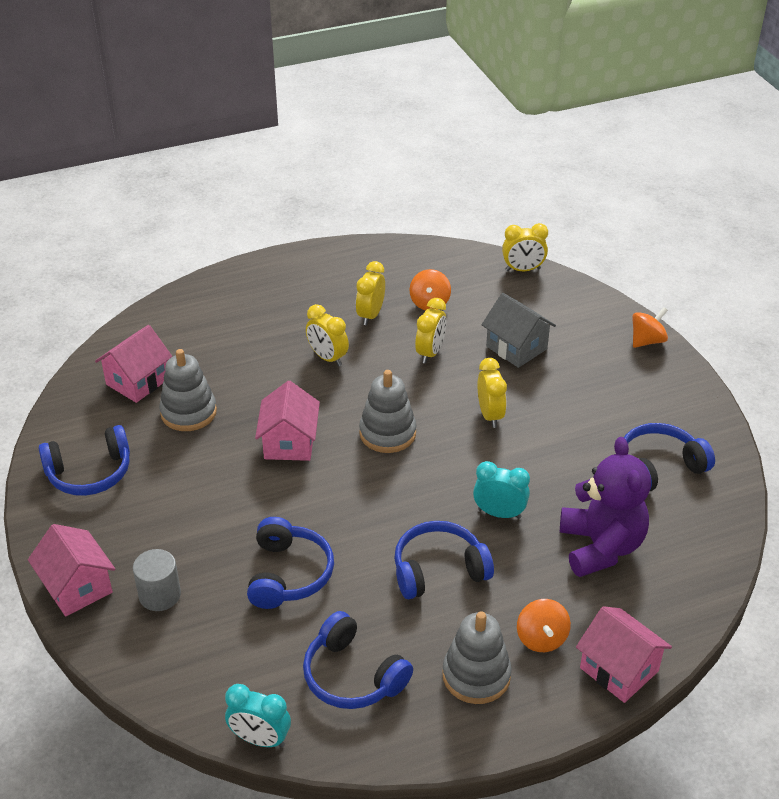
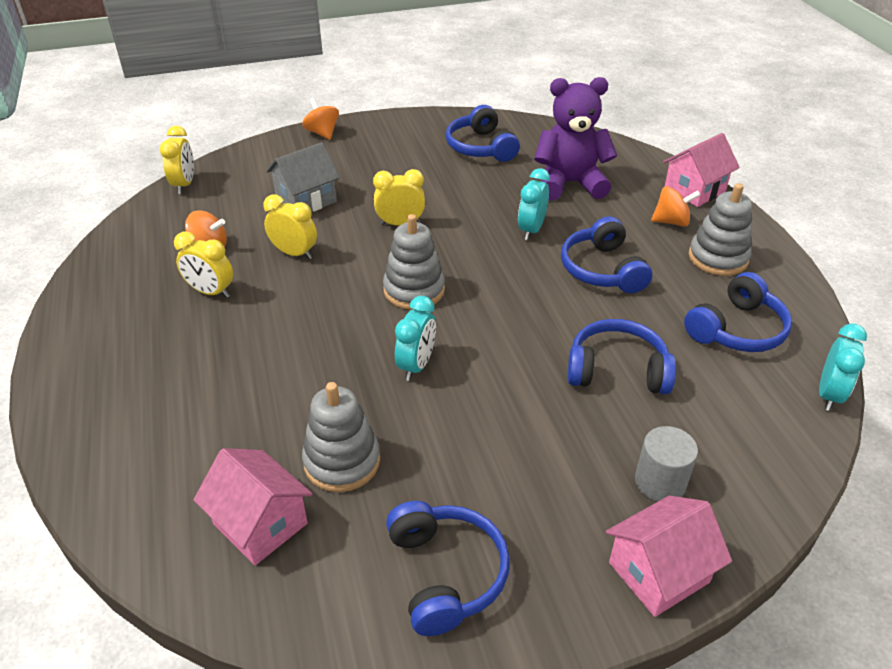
camera: 85 degrees left, 0 degrees up
(289, 443) = (416, 365): pink house -> turquoise clock
(327, 358) = (275, 329): yellow clock -> none

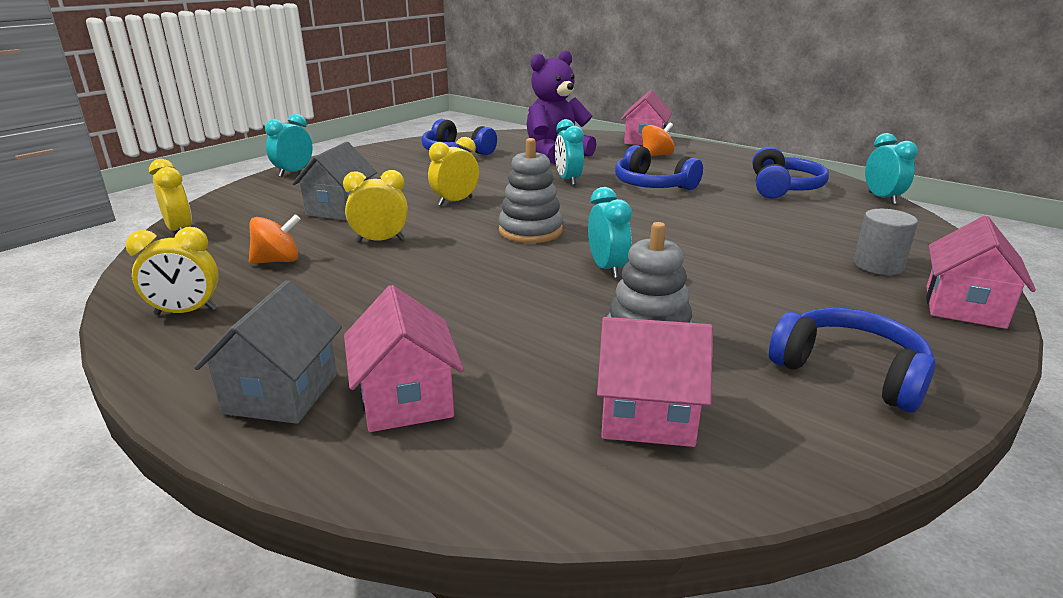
camera: 35 degrees left, 15 degrees down
(97, 383) = (281, 393): none -> grey house
(150, 426) = (406, 399): none -> pink house
(211, 292) = (326, 287): yellow clock -> yellow clock (186, 312)
(322, 133) = (293, 172): orange spinning top -> turquoise clock
(617, 370) = (751, 225): blue headphones -> none
(718, 258) = (713, 163): grey stacking toy -> none

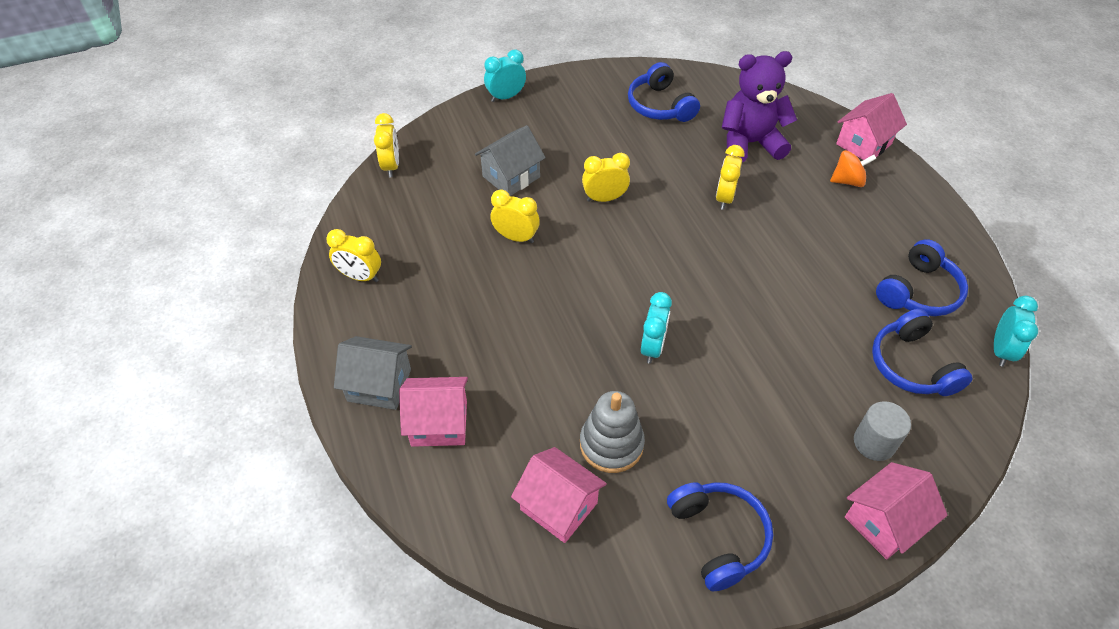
camera: 30 degrees right, 25 degrees up
(278, 261) = (436, 236): orange spinning top -> none
(281, 393) = (379, 385): grey house -> grey house turned 60 degrees clockwise
(406, 399) = (439, 423): pink house -> pink house turned 75 degrees clockwise
(530, 231) = (633, 270): grey stacking toy -> none
(568, 180) = (724, 198): turquoise clock -> yellow clock
(652, 185) = (794, 237): blue headphones -> blue headphones (911, 365)

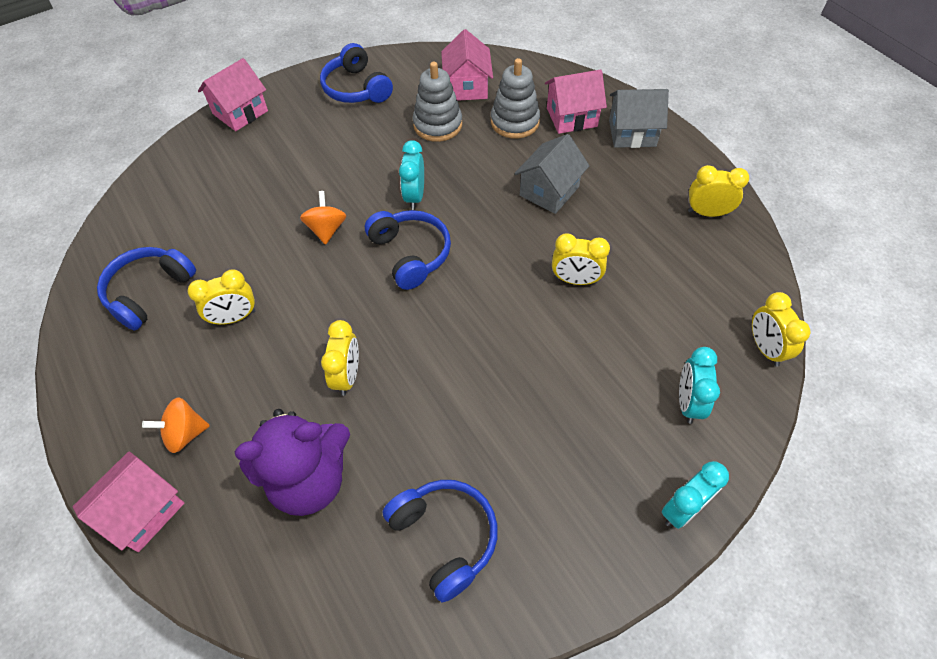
camera: 170 degrees right, 5 degrees up
(511, 177) = (613, 359): grey house -> grey house (549, 191)
(512, 430) = (515, 122): none -> grey stacking toy
(559, 506) = (467, 87): pink house -> pink house turned 60 degrees clockwise
(604, 198) = (492, 348): yellow clock -> yellow clock (234, 317)
(749, 325) = (327, 229): none -> orange spinning top
(874, 442) = (234, 157): grey cylinder -> none
(911, 365) = (182, 219): blue headphones -> blue headphones (410, 254)
(1001, 350) = (93, 246): turquoise clock -> turquoise clock (688, 402)

